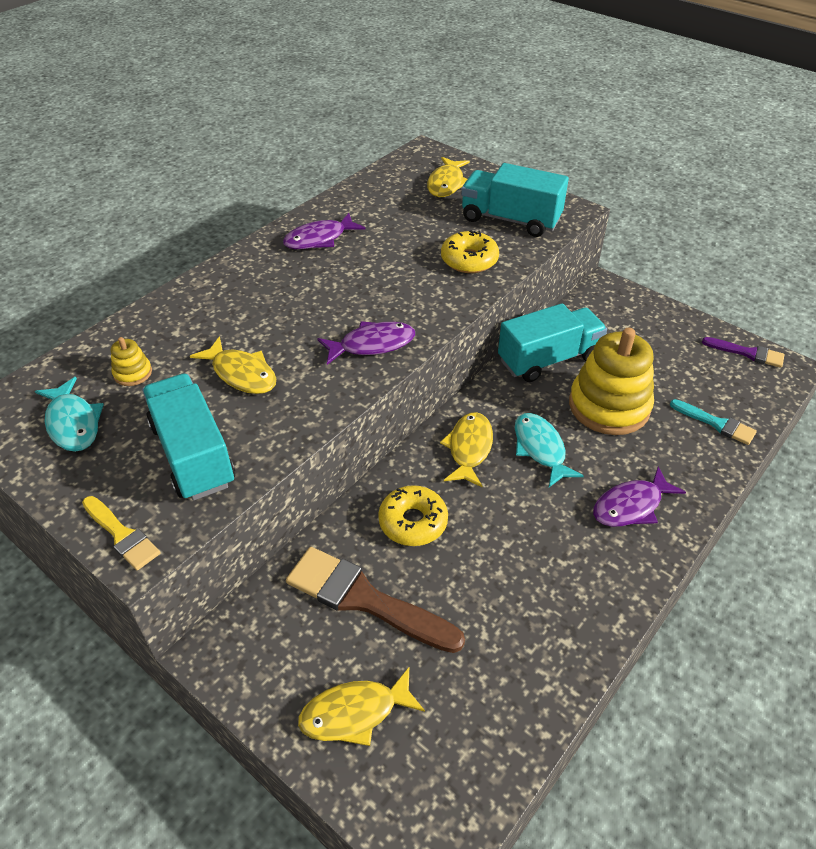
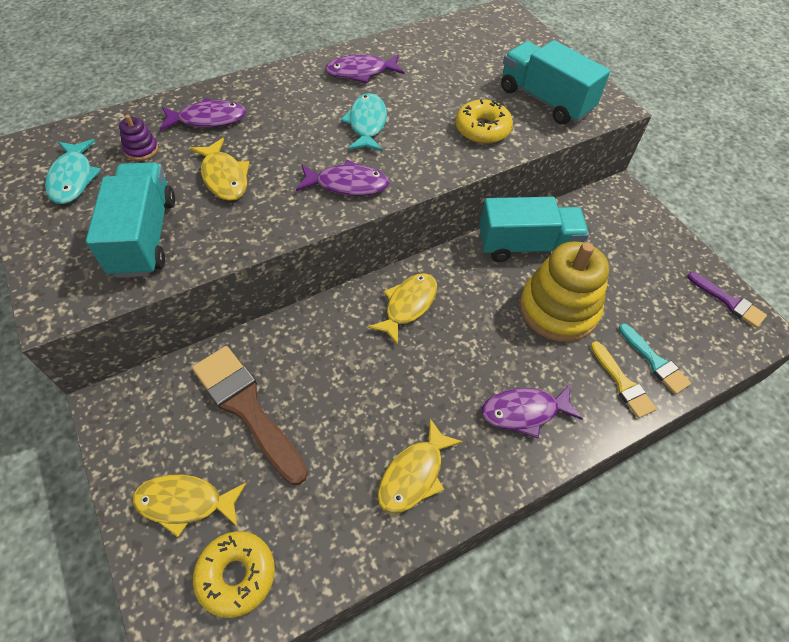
camera: 20 degrees right, 10 degrees up
(121, 535) = (51, 287): yellow brush -> yellow brush (622, 383)
(133, 373) = (141, 149): yellow stacking toy -> purple stacking toy
(188, 324) = (208, 119): none -> purple fish
(413, 522) = (323, 355): yellow donut -> yellow donut (236, 575)
(446, 184) = (505, 49): yellow fish -> yellow fish (414, 474)
(540, 448) = (471, 327): turquoise fish -> turquoise fish (367, 124)

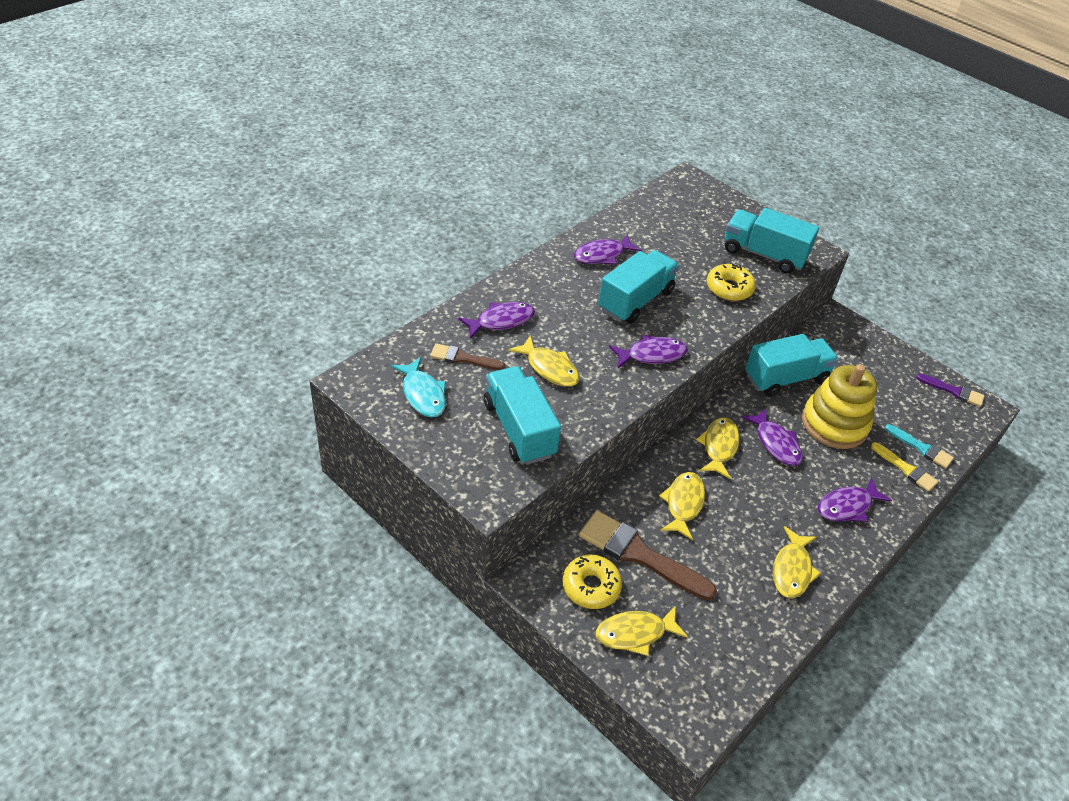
camera: 20 degrees left, 10 degrees down
(141, 149) = (463, 358): purple stacking toy -> brown brush
(236, 575) = (704, 670): yellow donut -> yellow donut (591, 586)
(331, 361) = (683, 504): none -> yellow fish
(367, 124) = (635, 301): turquoise fish -> turquoise truck
(476, 316) = (776, 443): none -> purple fish

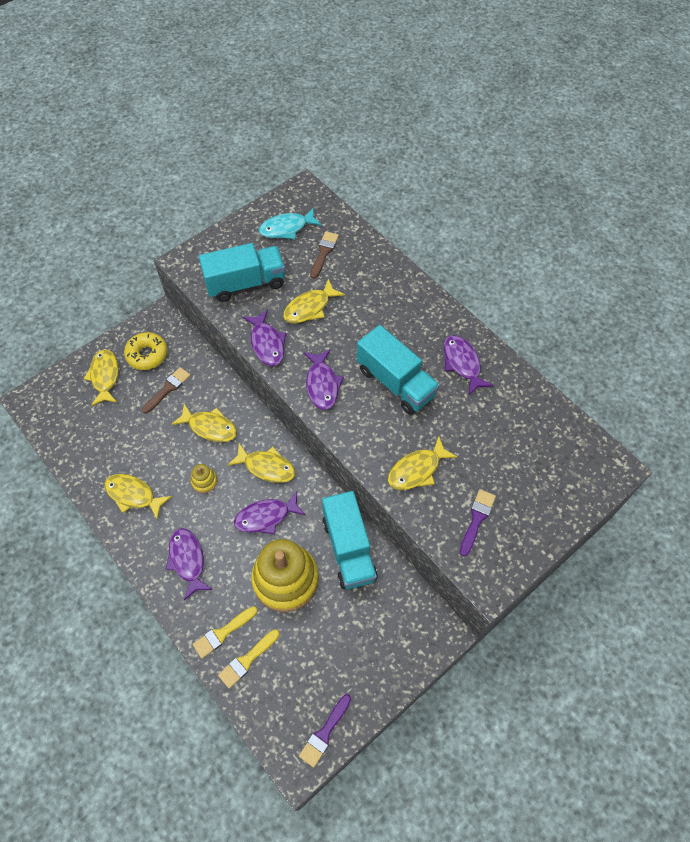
camera: 100 degrees right, 15 degrees up
(501, 321) = (367, 279): purple fish -> purple fish (267, 343)
(639, 554) = (168, 389): brown brush -> brown brush, size x0.55
(729, 288) = (417, 470): yellow donut -> yellow fish
(753, 501) = (204, 481): none -> yellow stacking toy
(764, 254) = (477, 519): turquoise truck -> purple brush
(921, 448) = (247, 660): turquoise brush -> yellow brush

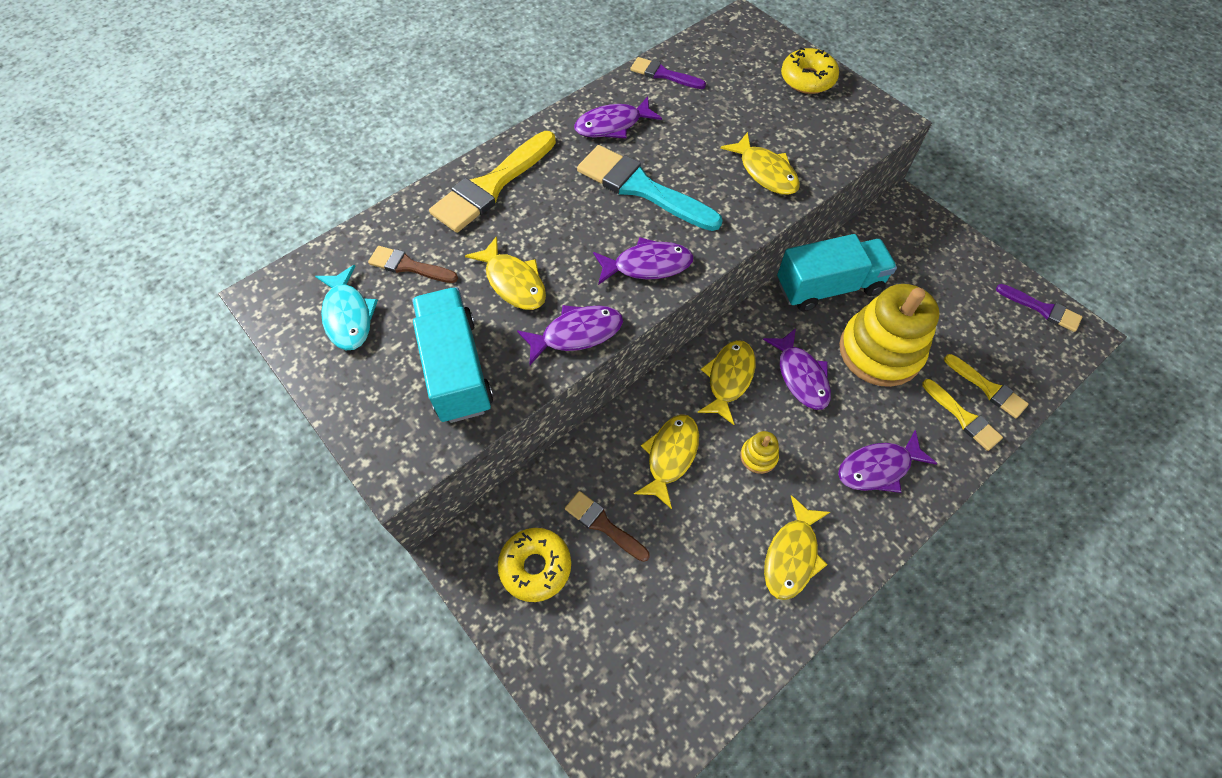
camera: 90 degrees left, 0 degrees up
(105, 376) = (577, 636): yellow fish -> none
(395, 291) = (492, 185): none -> yellow brush
(395, 382) = (642, 188): turquoise truck -> turquoise brush
(477, 519) = (819, 125): purple brush -> purple brush (663, 74)
(537, 517) = (807, 79): none -> yellow donut

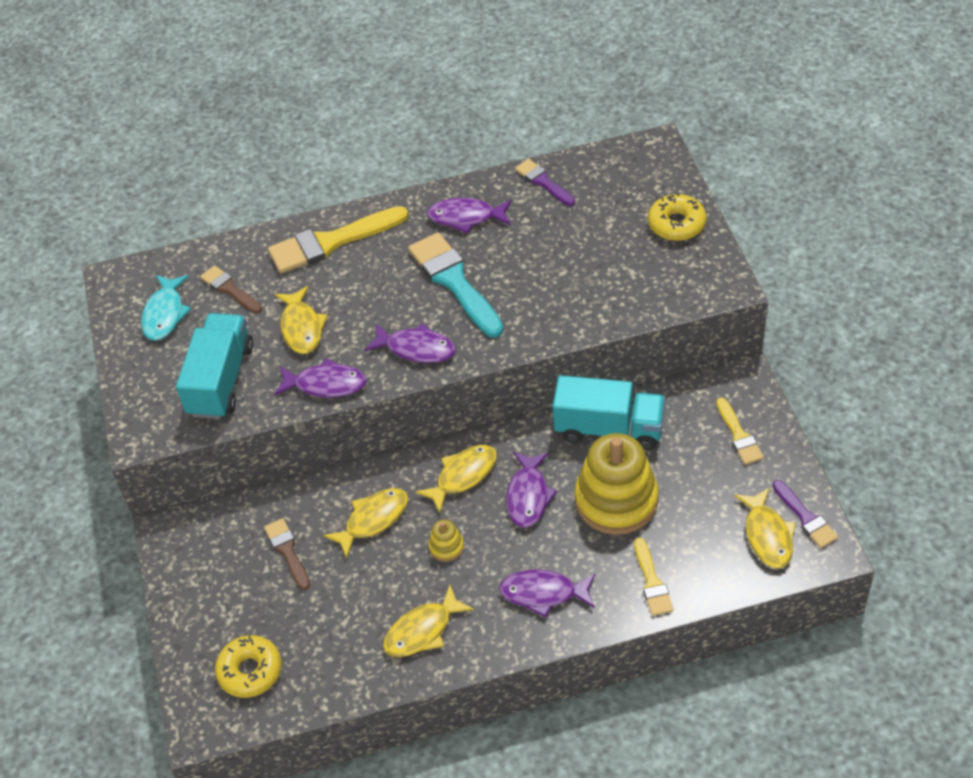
camera: 30 degrees right, 10 degrees down
(535, 567) = (218, 561): yellow donut -> yellow donut (250, 671)
(765, 172) = (572, 300): yellow fish -> yellow fish (767, 535)
(987, 388) = (694, 566): yellow brush -> yellow brush (738, 435)

